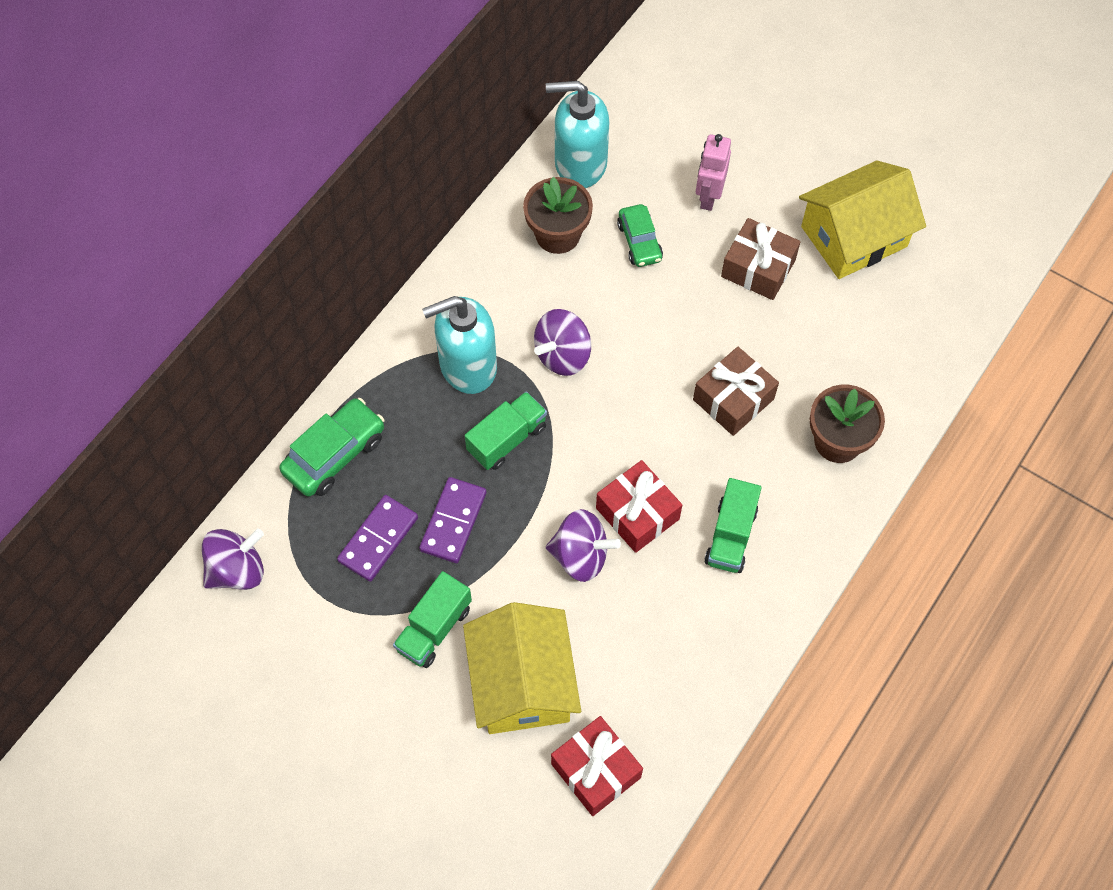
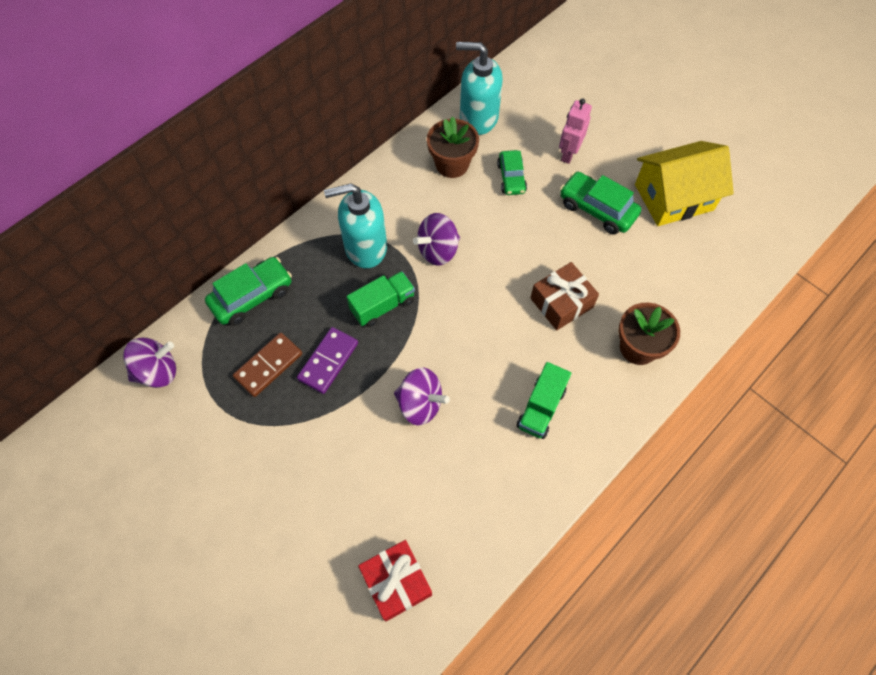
camera: 10 degrees right, 0 degrees up
(378, 539) = (268, 365): purple domino -> brown domino
(434, 628) = (294, 442): green truck -> none
(522, 683) = (353, 498): yellow house -> none
(637, 513) = (471, 378): red gift -> none
(758, 268) = (597, 209): brown gift -> green car

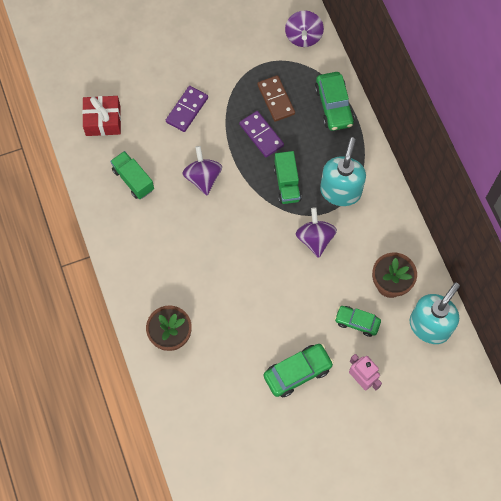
camera: 115 degrees right, 5 degrees up
(329, 471) = (187, 110): none -> purple domino
(420, 404) = (203, 177): purple spinning top -> purple spinning top turned 120 degrees clockwise
(541, 408) = (162, 249): green truck -> green truck (133, 180)
(561, 303) = (231, 302): brown gift -> none
(673, 197) = (281, 440): yellow house -> none

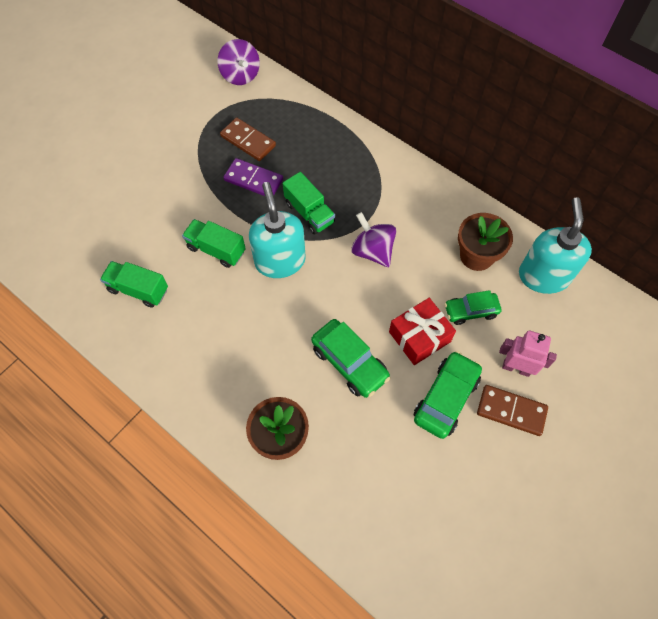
camera: 30 degrees left, 5 degrees down
(103, 121) = (70, 246): red gift -> red gift (419, 337)
(187, 110) = (159, 192): purple domino -> none
(203, 177) = (216, 249): purple spinning top -> green truck
(334, 106) = (310, 121): green car -> green car (349, 362)
(337, 406) = (511, 411): none -> brown domino
(340, 191) = (368, 193): turquoise soap dispenser -> turquoise soap dispenser (280, 261)

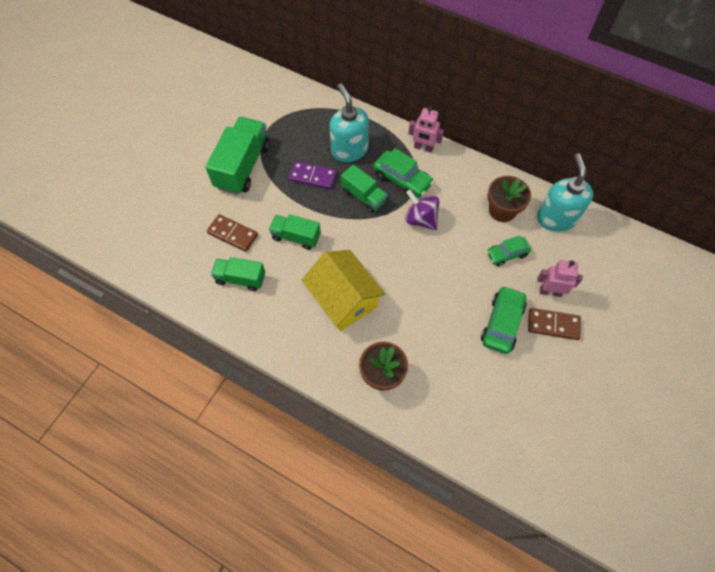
camera: 10 degrees left, 0 degrees up
(174, 156) = (243, 166): none -> green truck
(240, 75) = (281, 93): purple spinning top -> none
(248, 141) = (300, 146): brown domino -> brown domino (233, 234)
(255, 335) = (343, 299): none -> yellow house
(280, 261) = (349, 238): turquoise soap dispenser -> turquoise soap dispenser (349, 150)
(349, 362) = (422, 308): green car -> green car (402, 180)
(395, 164) = (423, 148): none -> pink robot
(419, 337) = (472, 280): red gift -> none

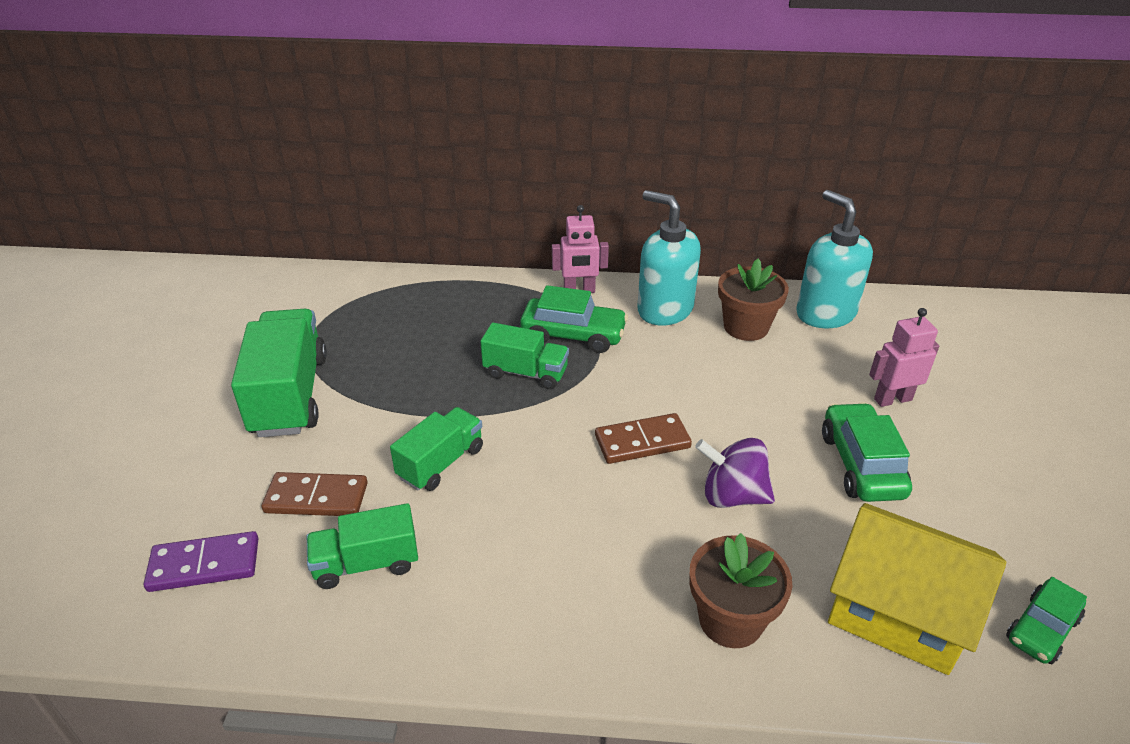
camera: 25 degrees left, 25 degrees down
(296, 237) = (441, 463): green truck -> green truck turned 135 degrees clockwise
(313, 176) = (424, 373): purple domino -> purple domino (204, 564)
(343, 299) = (582, 525): yellow house -> yellow house (898, 610)
(349, 150) = (466, 324): turquoise soap dispenser -> turquoise soap dispenser (664, 309)
(420, 219) = (635, 373): purple spinning top -> purple spinning top (732, 495)
(507, 254) = (794, 375): green car -> green car (1042, 629)
(553, 324) = (933, 439): brown domino -> brown domino (642, 441)

